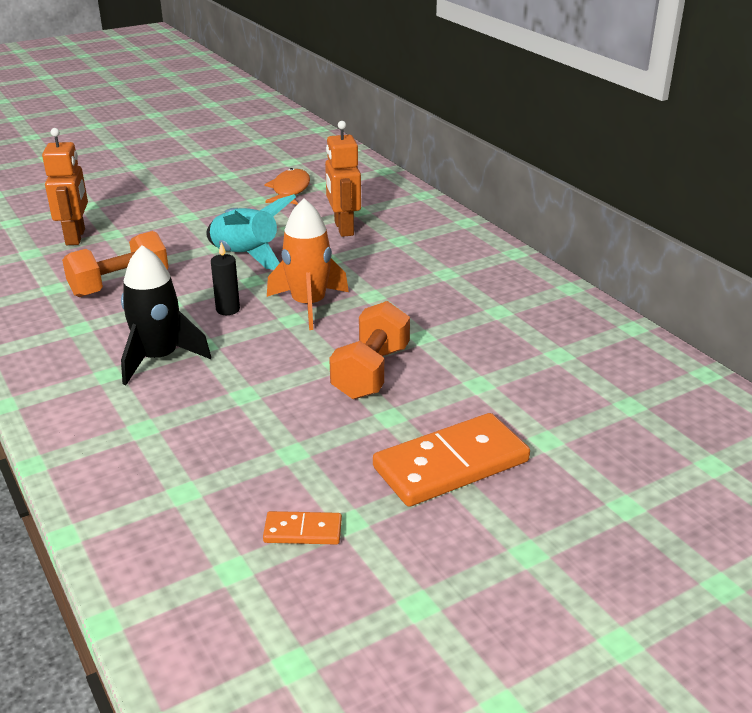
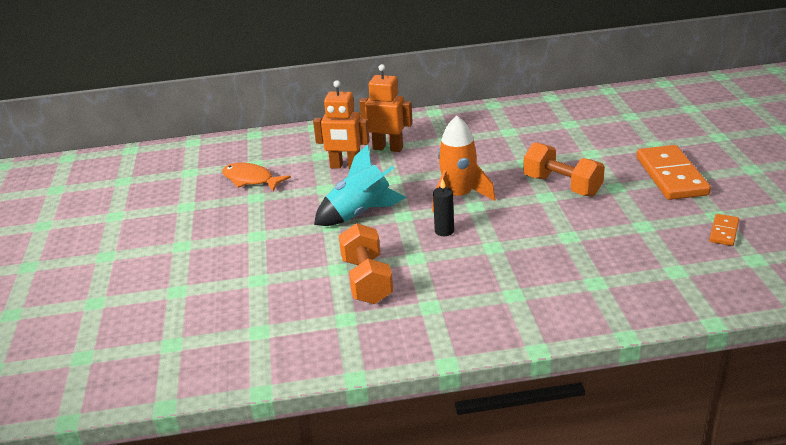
camera: 65 degrees left, 0 degrees up
(76, 237) = (247, 301): orange robot -> orange robot (388, 148)
(159, 358) = (502, 268): black rocket -> none

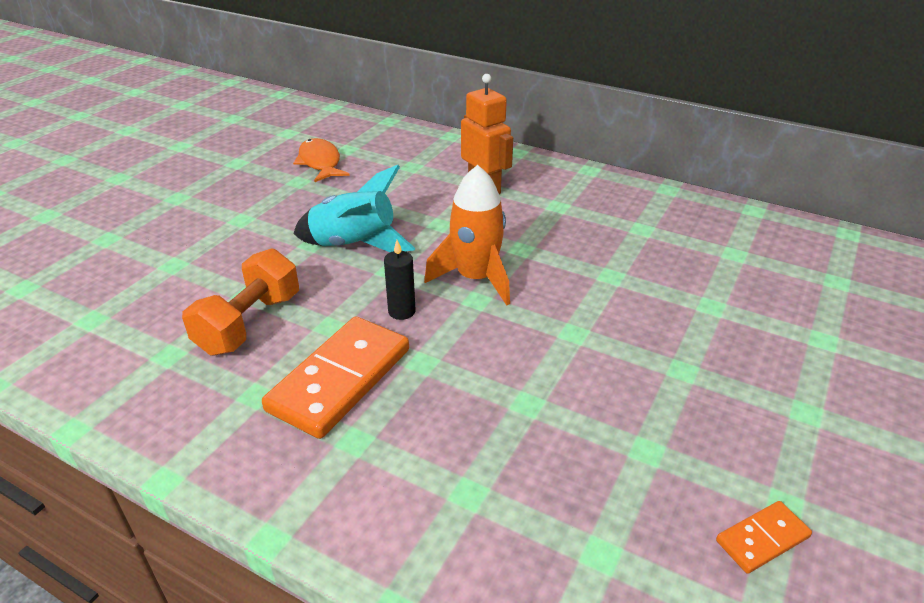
camera: 35 degrees right, 5 degrees up
(345, 166) = (417, 188): orange robot -> none
(562, 186) = (613, 329): orange dumbbell -> none
(671, 176) = (788, 398): orange domino -> orange domino (340, 379)

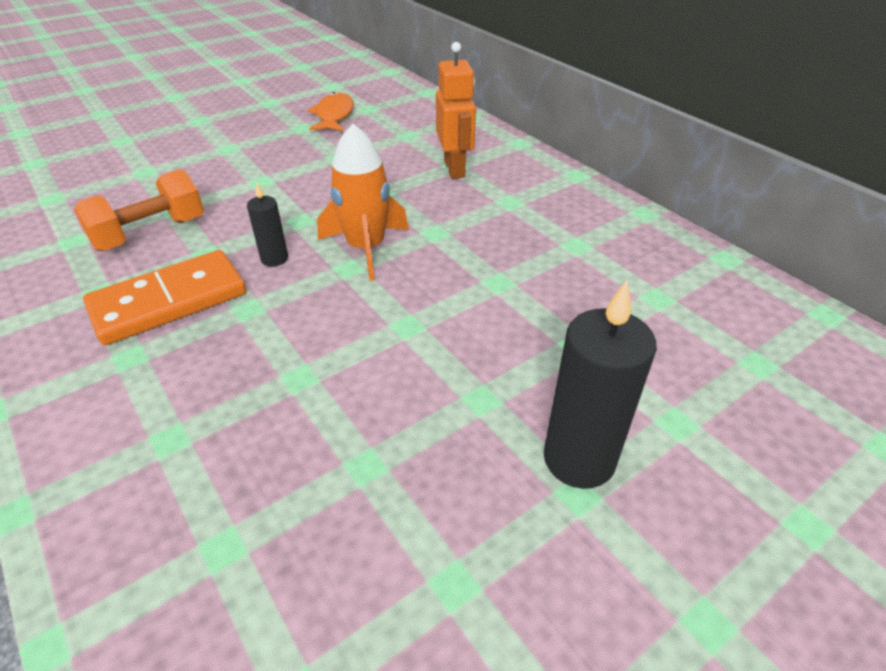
camera: 25 degrees right, 5 degrees up
(354, 245) = (293, 191): turquoise rocket -> none
(762, 539) = (392, 609): orange domino -> none
(786, 388) = (579, 459): none -> black candle

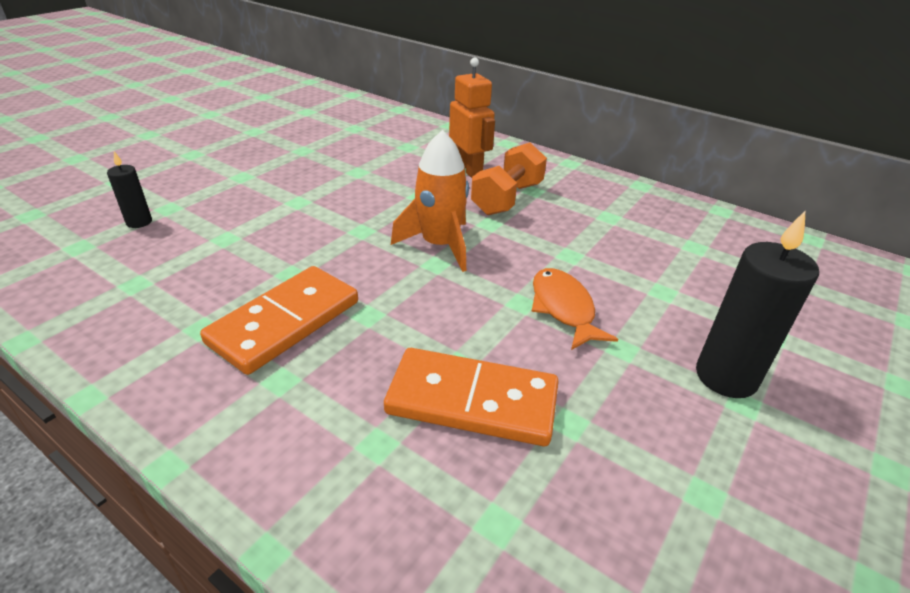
camera: 20 degrees left, 5 degrees down
(150, 233) = (218, 264): orange dumbbell -> orange dumbbell (507, 199)
(274, 259) = (362, 267): black candle -> black candle (139, 222)
(284, 419) = (472, 401): none -> orange domino
(334, 116) = (327, 137): orange fish -> orange fish (563, 308)

